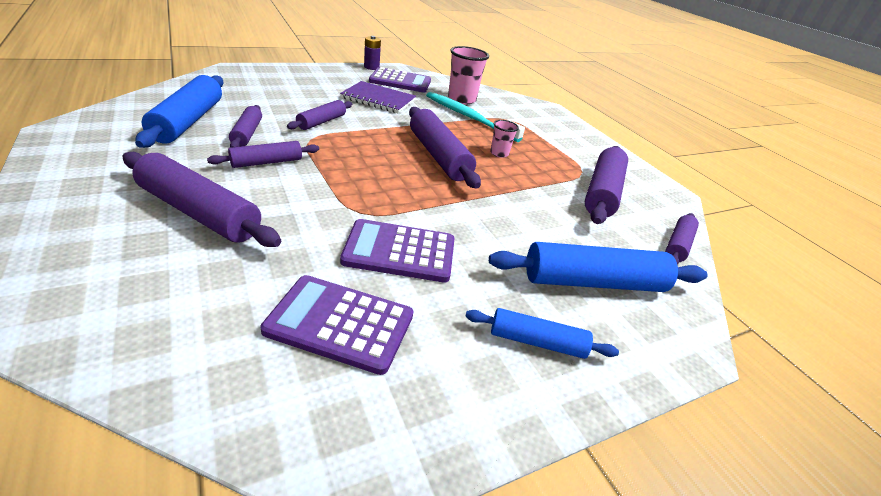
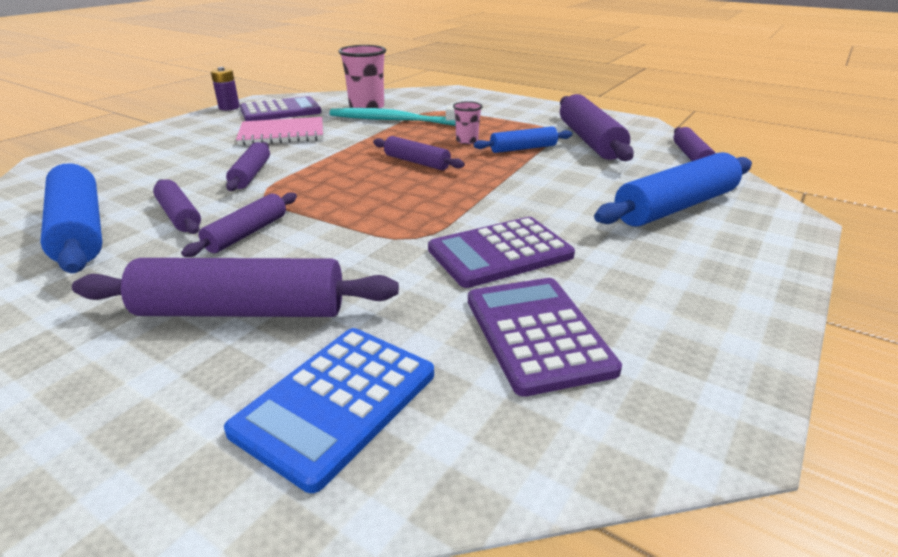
camera: 25 degrees left, 5 degrees down
(169, 297) = (336, 402): none -> blue calculator
(340, 323) = (537, 334): purple calculator -> purple calculator turned 90 degrees clockwise
(378, 99) = (282, 134): purple notebook -> pink notebook
(439, 156) = (417, 162): purple rolling pin -> purple rolling pin, size x0.57
(537, 341) = (700, 267): blue rolling pin -> blue rolling pin (523, 148)

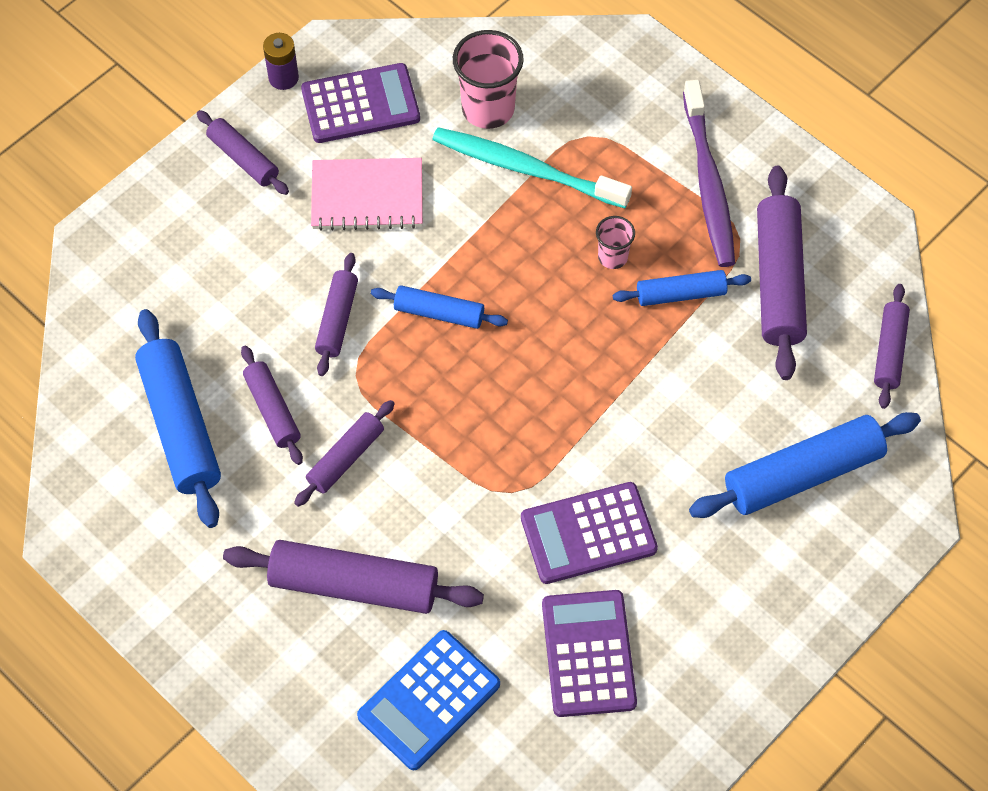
camera: 10 degrees right, 30 degrees up
(337, 166) = (439, 313): none -> blue rolling pin
(417, 162) = (537, 315): purple rolling pin -> purple rolling pin (243, 158)
(520, 118) = (708, 184): none -> purple toothbrush

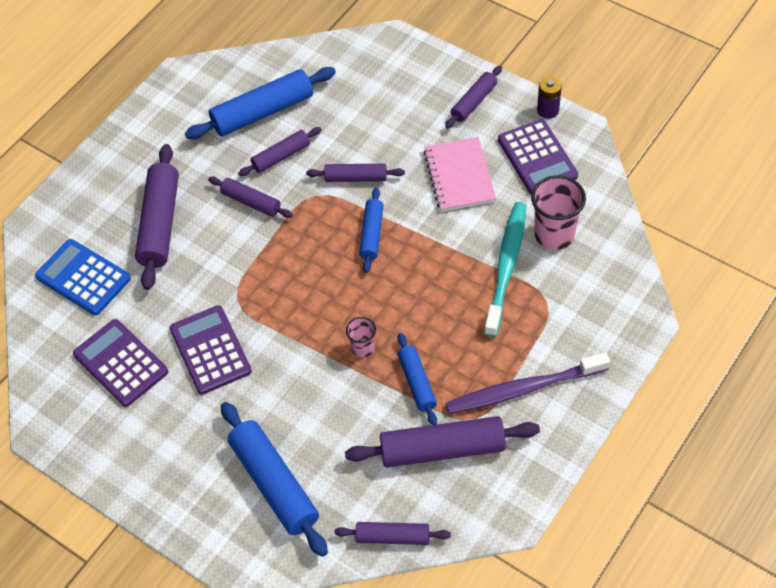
camera: 85 degrees right, 5 degrees down
(588, 653) = (121, 363): purple calculator -> purple calculator turned 120 degrees counterclockwise
(612, 257) = (440, 333): pink cup -> pink cup (363, 348)

